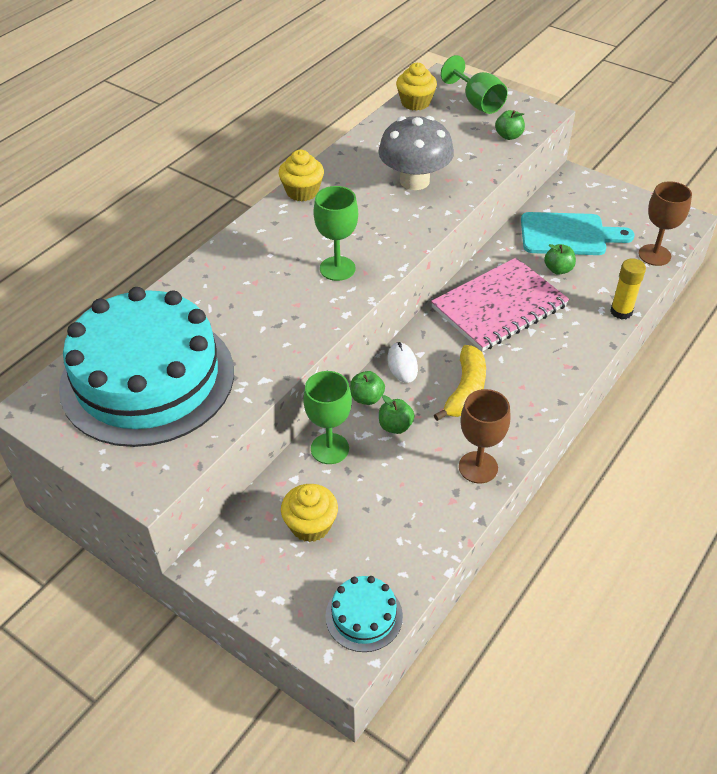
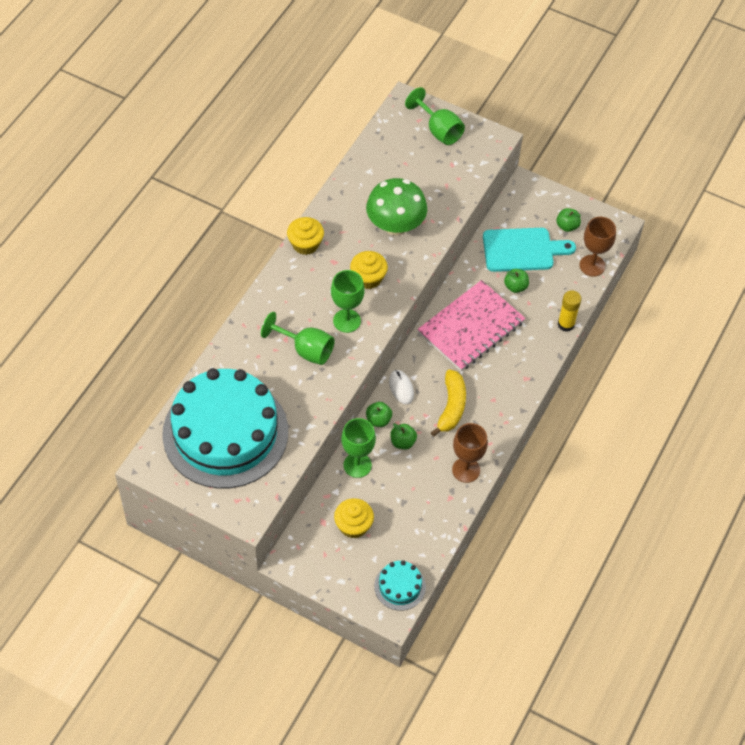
camera: 10 degrees left, 10 degrees up
(278, 295) = (305, 350): none -> green goblet
(414, 181) = (395, 225): grey mushroom -> green mushroom
(415, 103) = (385, 134): yellow cupcake -> yellow cupcake (368, 278)
(508, 136) = (468, 168): green apple -> green apple (567, 226)

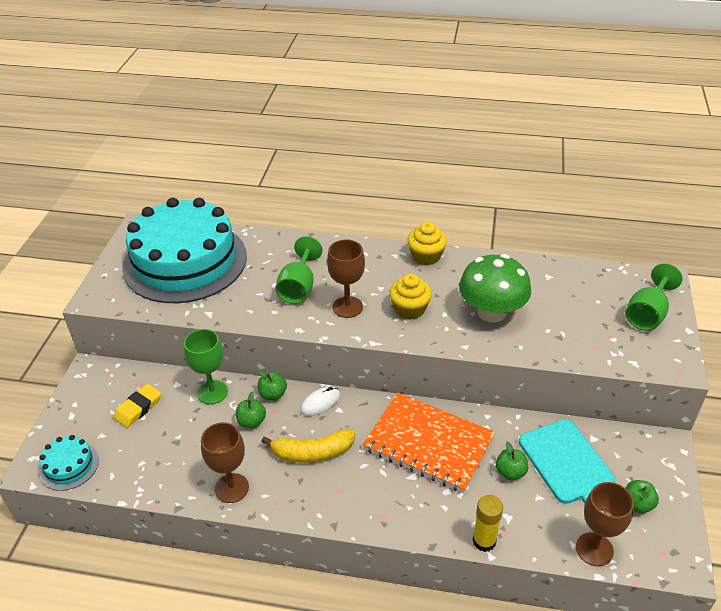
camera: 75 degrees right, 15 degrees down
(347, 321) = (347, 307): green goblet -> brown goblet
(353, 526) = (138, 408): yellow cupcake -> yellow eraser
(471, 327) = (428, 443): pink notebook -> orange notebook

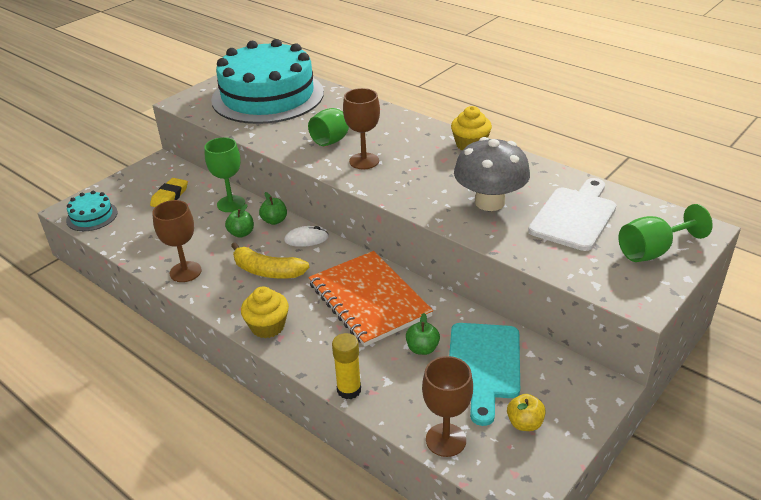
camera: 30 degrees right, 5 degrees down
(138, 408) = (170, 196): yellow eraser -> yellow eraser turned 45 degrees counterclockwise
(410, 309) = (416, 178): yellow cupcake -> yellow cupcake (267, 326)
(491, 312) = (489, 202): green mushroom -> grey mushroom
(567, 302) = (574, 216): none -> white cutting board
(637, 504) = (524, 423): green apple -> yellow apple

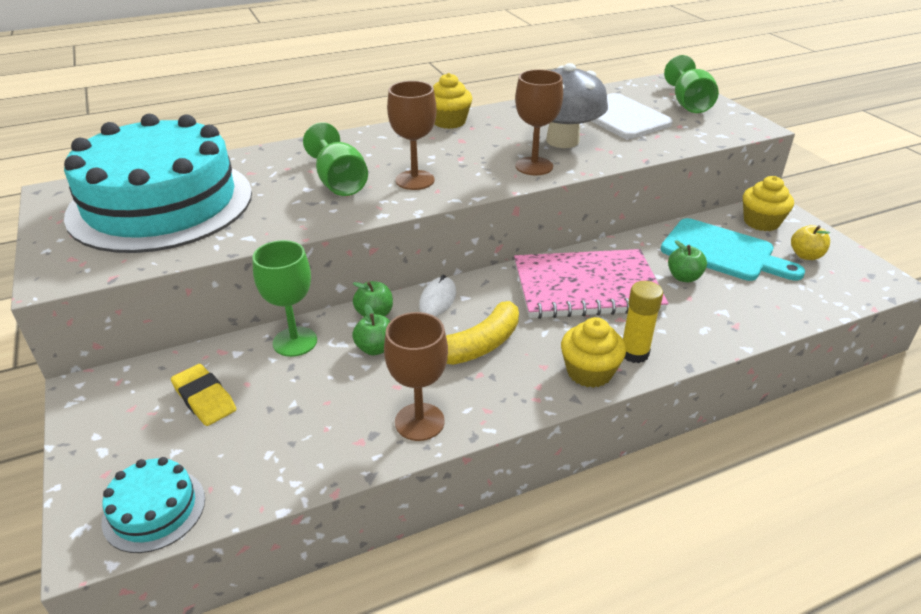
camera: 65 degrees left, 0 degrees up
(349, 390) = (728, 339): yellow glue stick -> yellow glue stick (634, 353)
(369, 300) = (586, 287): orange notebook -> pink notebook
(446, 440) = (817, 301): brown goblet -> brown goblet (534, 166)
(564, 382) = (761, 222): none -> yellow cupcake

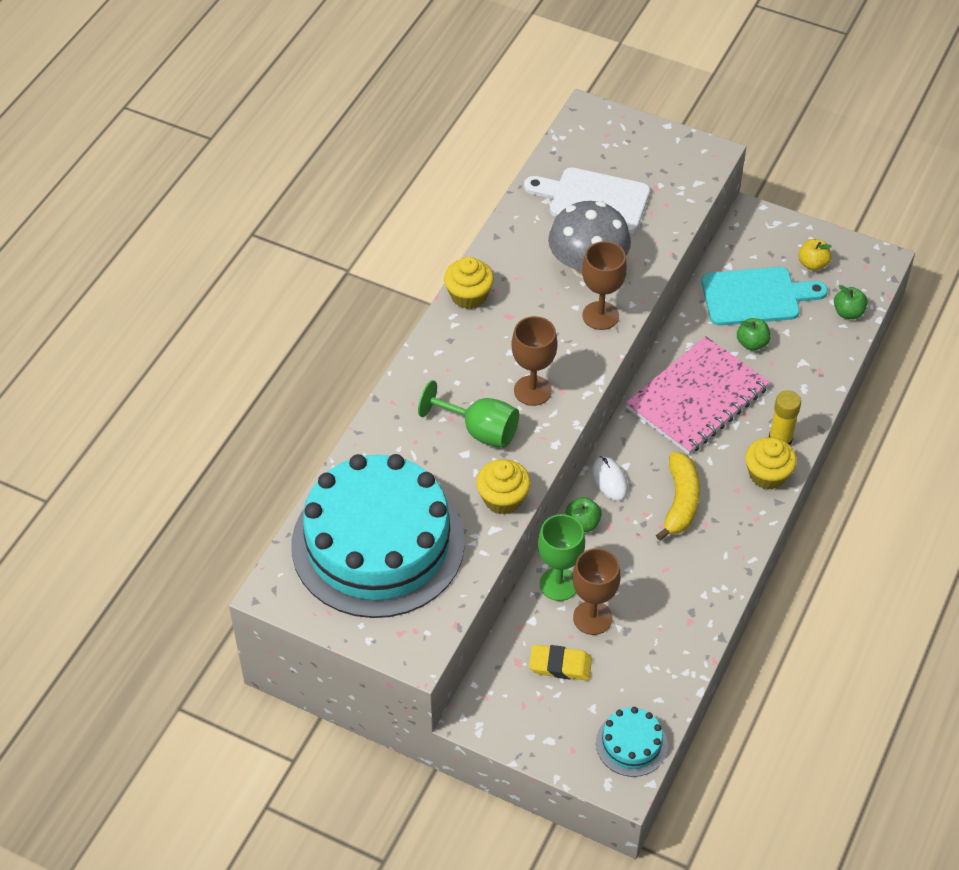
camera: 40 degrees left, 15 degrees up
(375, 348) = (618, 551): green apple -> green apple (848, 312)
(419, 422) = (708, 583): brown goblet -> brown goblet (592, 618)
(688, 104) = (634, 146): green goblet -> none
(761, 222) = (756, 241): yellow cupcake -> yellow cupcake (503, 499)

